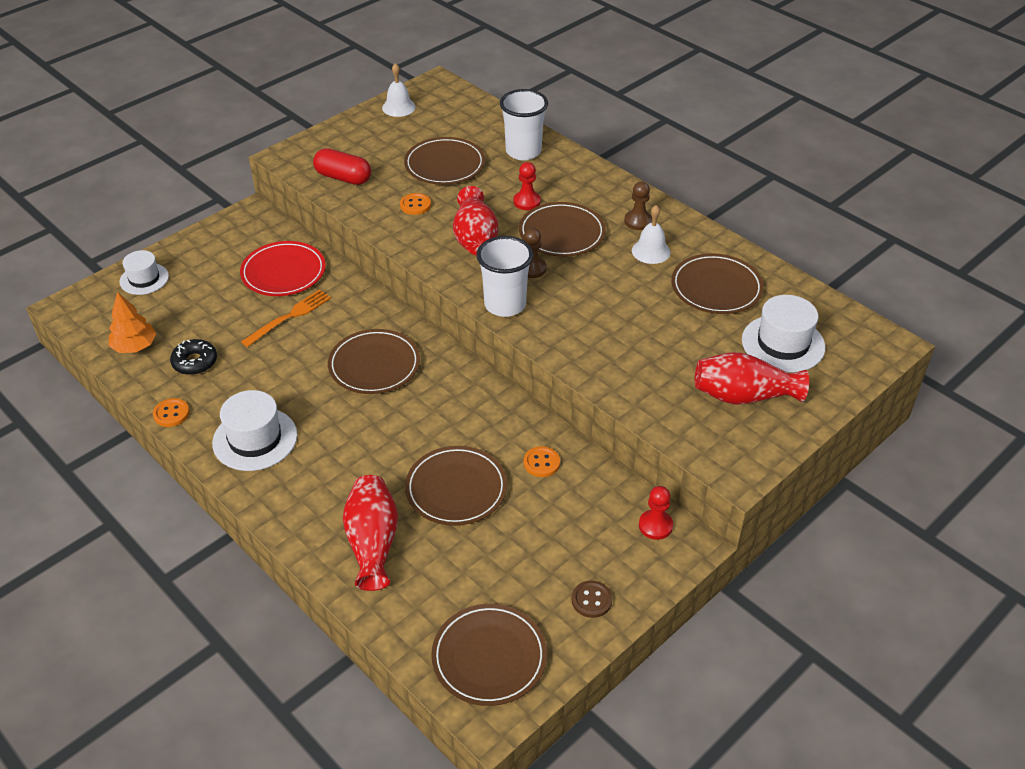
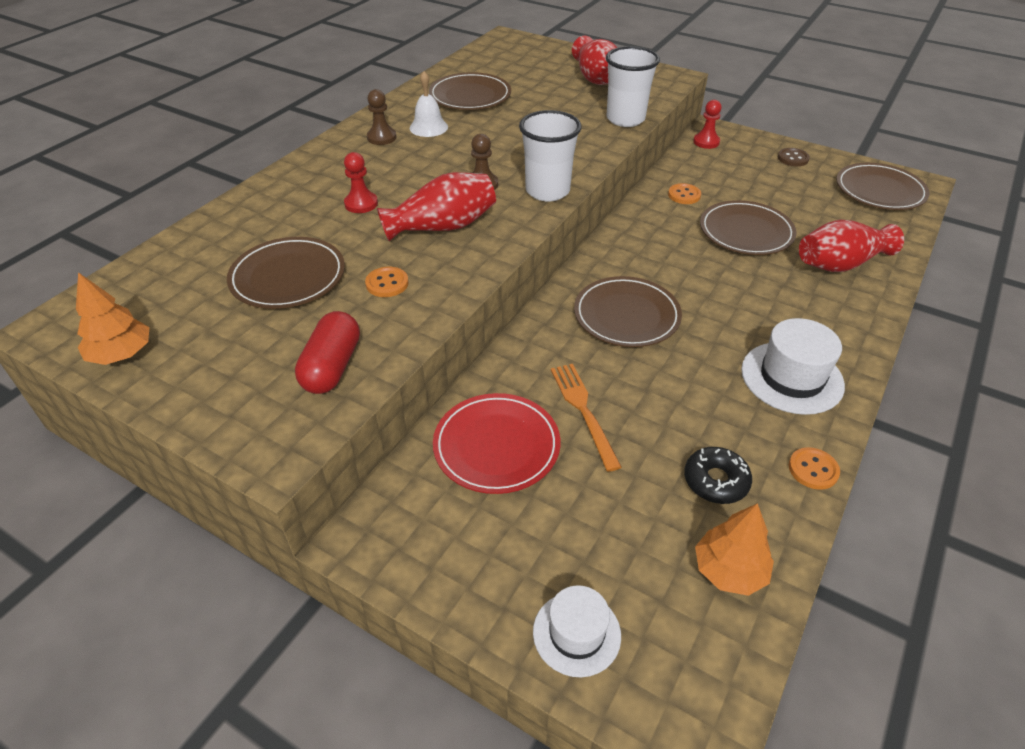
camera: 105 degrees left, 0 degrees up
(289, 317) = (583, 410): orange fork -> orange fork turned 45 degrees clockwise
(398, 107) = (121, 354): white bell -> orange tree
(523, 151) = (252, 221): white cup -> white cup (625, 119)
(562, 233) = (415, 175): brown plate -> none
(783, 344) = (527, 68): white hat -> none

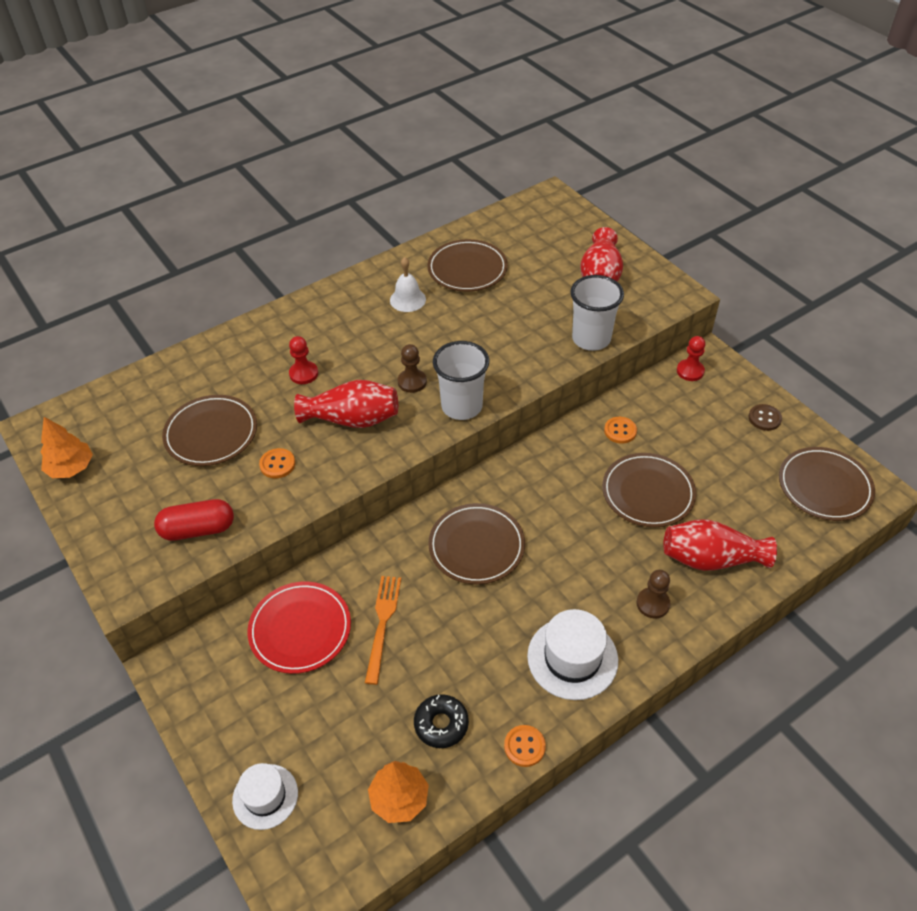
camera: 25 degrees right, 5 degrees up
(332, 367) = (198, 529): red capsule -> red capsule turned 45 degrees clockwise
(381, 137) = (361, 301): brown pawn -> brown pawn (653, 604)

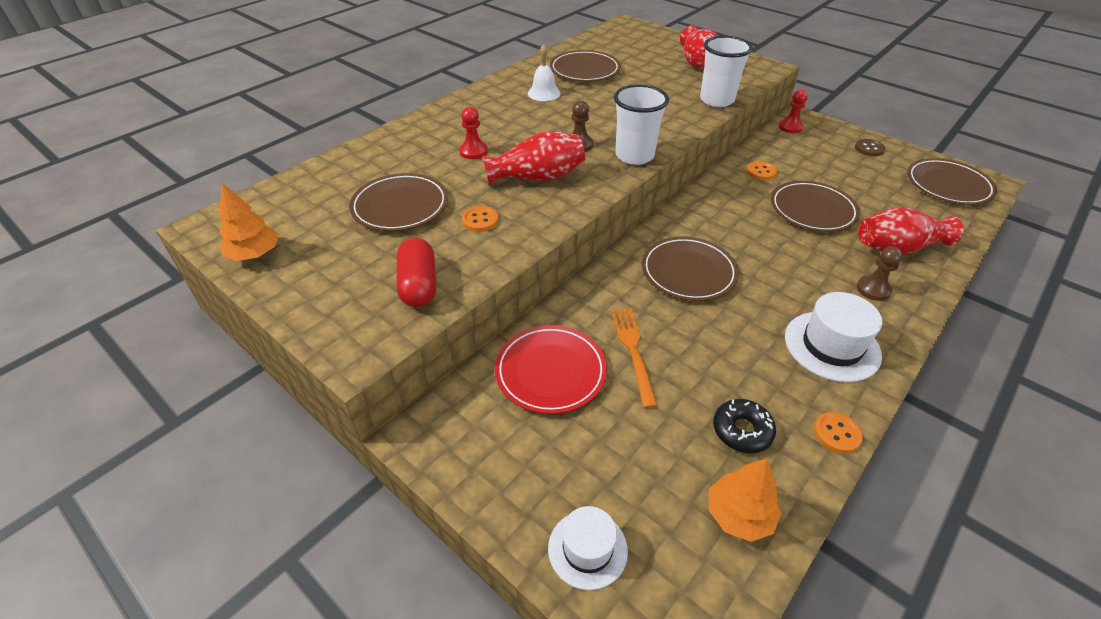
camera: 15 degrees left, 5 degrees down
(198, 529) = (419, 285): red capsule -> red capsule turned 75 degrees counterclockwise

